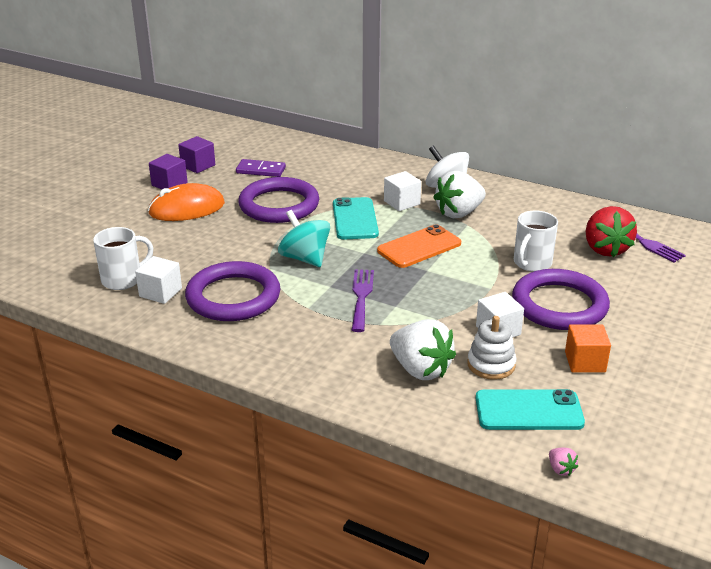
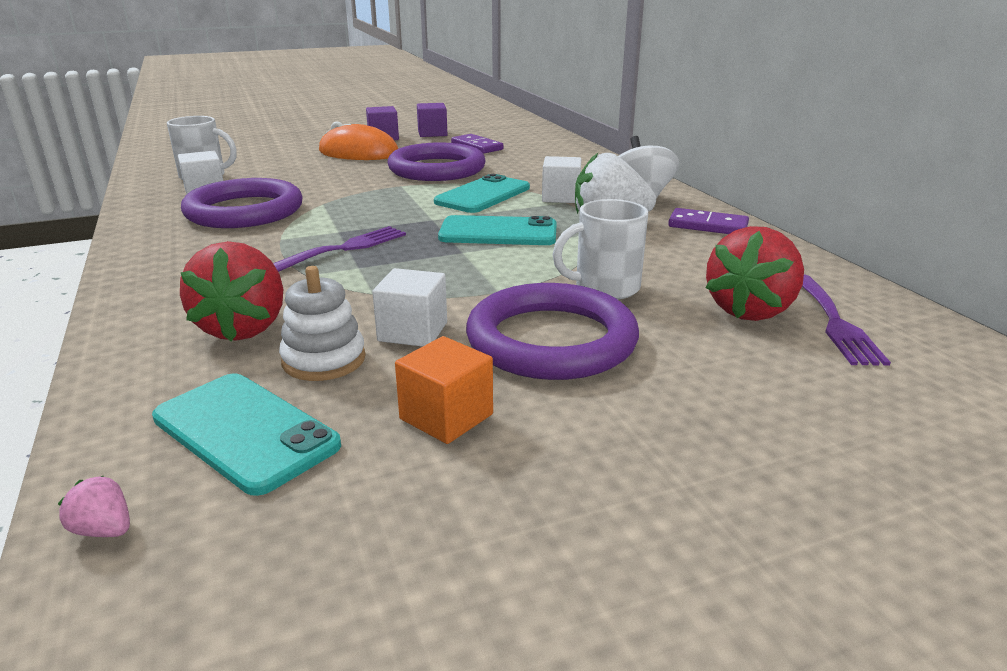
camera: 40 degrees right, 5 degrees down
(305, 258) = (367, 206): turquoise spinning top -> none
(419, 247) = (498, 232): orange phone -> turquoise phone
(420, 369) = (243, 328): white strawberry -> red strawberry
(510, 197) = (707, 226): none -> purple domino
(560, 469) = (104, 530): pink strawberry -> pink strawberry turned 105 degrees clockwise

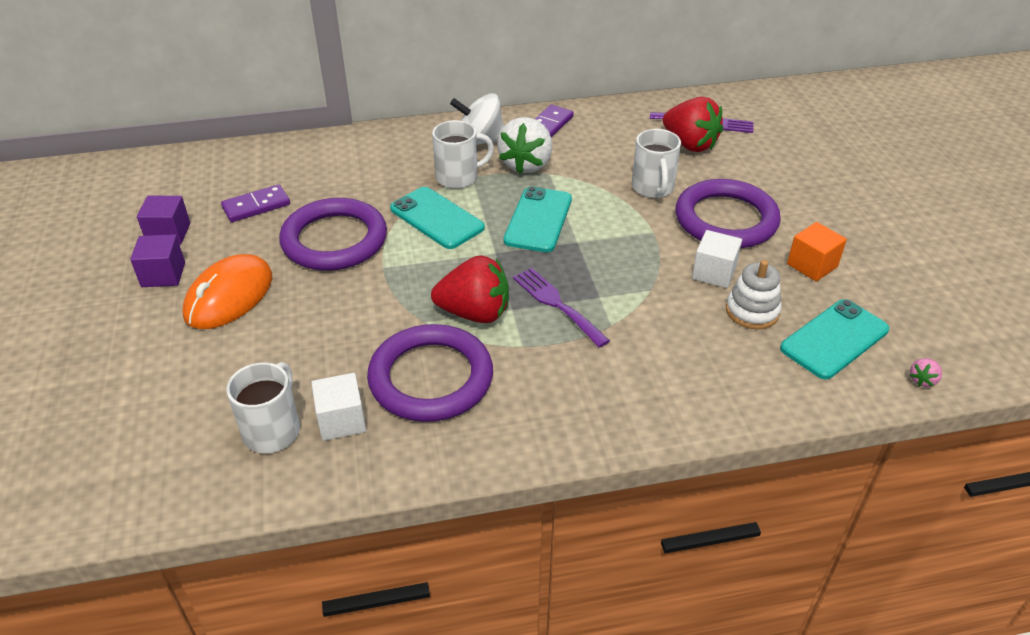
camera: 80 degrees left, 15 degrees up
(243, 328) = (706, 352): red strawberry -> red strawberry (474, 313)
(561, 197) = (458, 177): white cube -> white mug

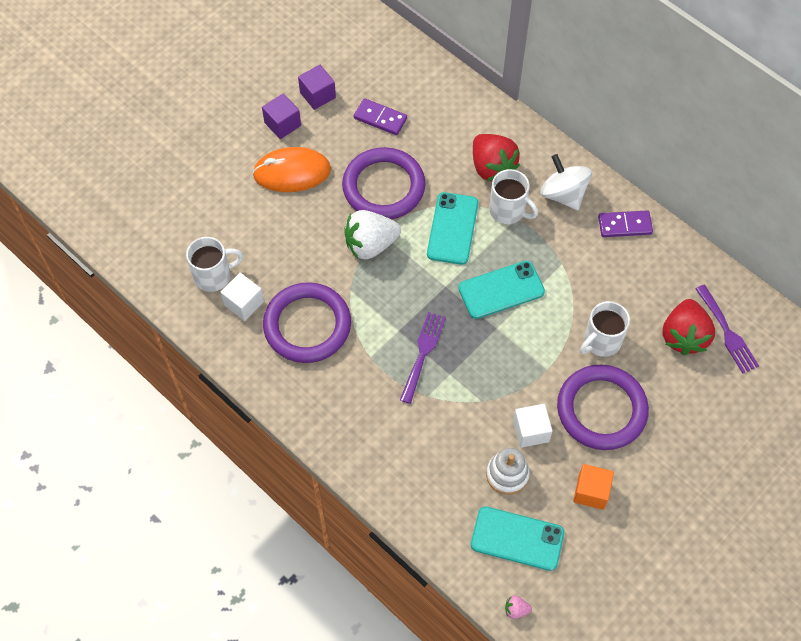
camera: 55 degrees right, 20 degrees up
(474, 313) = (378, 312): red strawberry -> red strawberry (492, 167)
(526, 164) = (560, 242): white strawberry -> white strawberry (370, 245)

